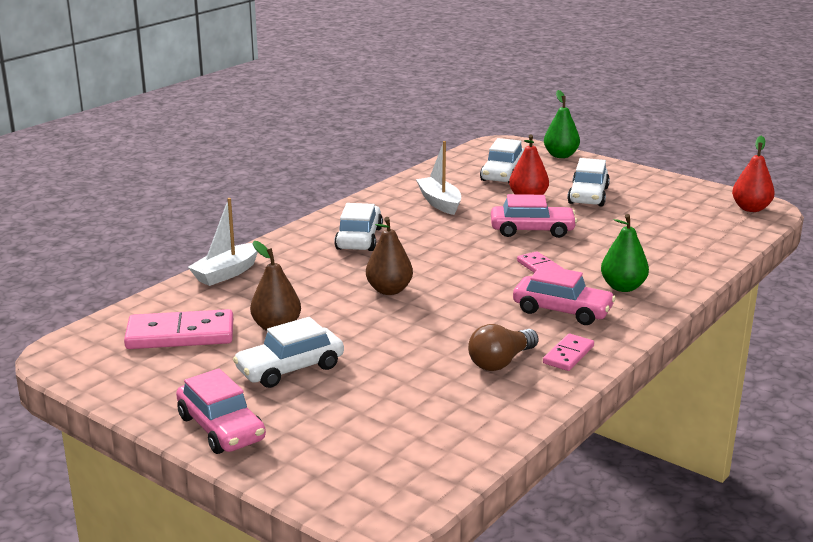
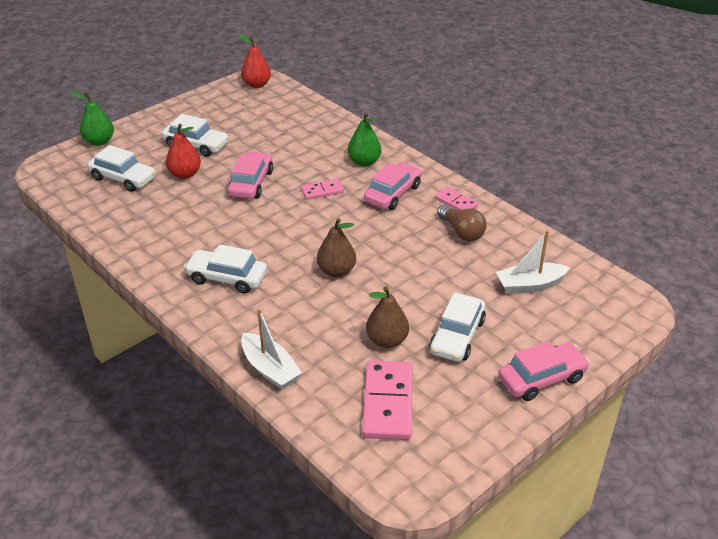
camera: 80 degrees left, 15 degrees up
(290, 368) = (457, 336): white car -> white car turned 45 degrees clockwise
(439, 203) = (169, 222): white boat -> white boat (529, 285)

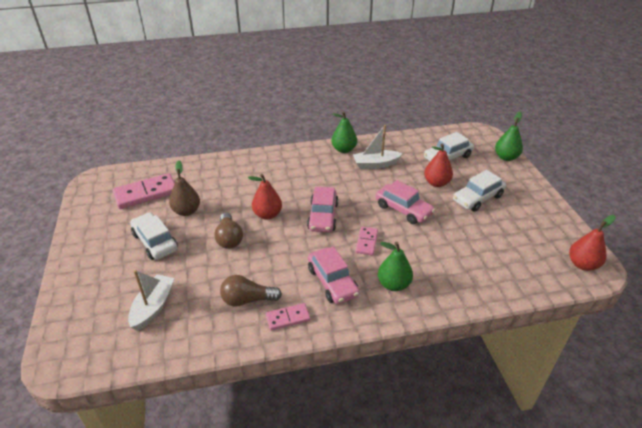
camera: 120 degrees right, 0 degrees up
(153, 261) = (343, 149): none -> green pear
(227, 278) = (303, 170): white car -> none
(270, 369) = (215, 164): white boat -> white boat (375, 164)
(336, 271) = (267, 215): brown pear -> red pear
(388, 402) = (146, 193): pink domino -> pink domino turned 60 degrees counterclockwise
(399, 282) = (229, 238): none -> brown light bulb
(541, 378) = (81, 262): pink car -> pink car (323, 216)

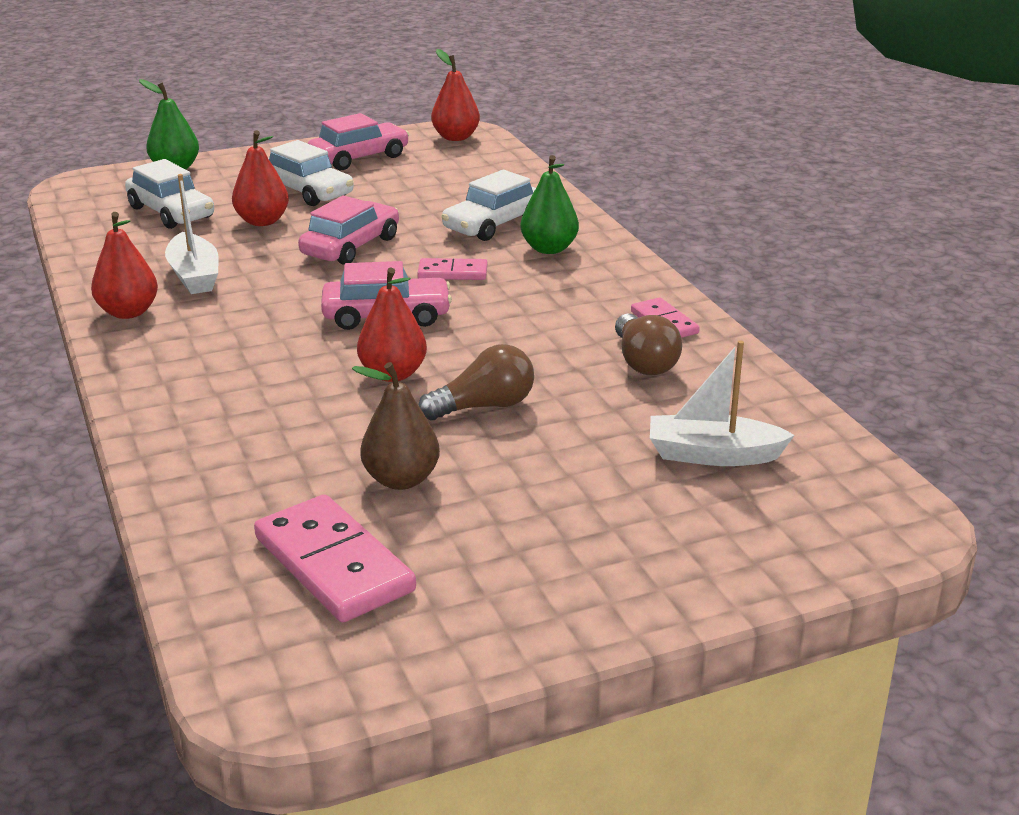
camera: 100 degrees left, 10 degrees down
(155, 242) = (526, 499): white car -> white car (493, 224)
(332, 282) = (564, 294): pink car -> pink car (359, 158)
(343, 149) = (128, 312): green pear -> red pear

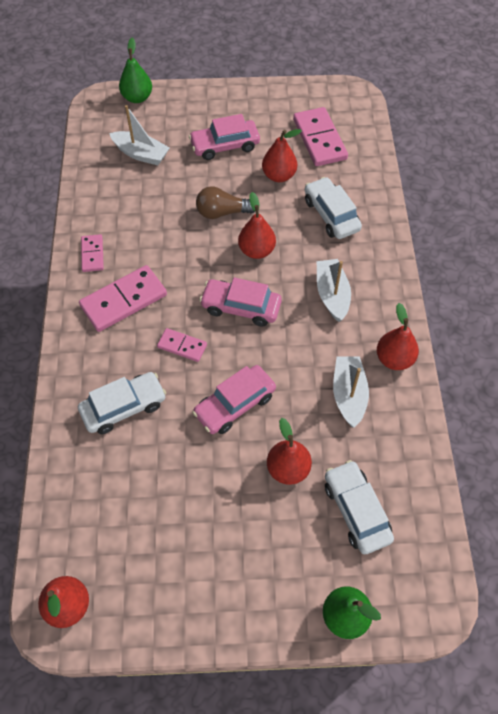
camera: 160 degrees left, 30 degrees up
(241, 352) = (332, 295): none -> white boat
(307, 191) = (240, 517): white car -> white car (331, 215)
(359, 158) = (175, 582): pink car -> pink car (225, 146)
(401, 479) = (279, 176): brown pear -> red pear
(549, 249) = (106, 358): green pear -> green pear (137, 98)
(570, 292) = (124, 300): none -> pink domino
(643, 362) = (126, 224): brown light bulb -> none

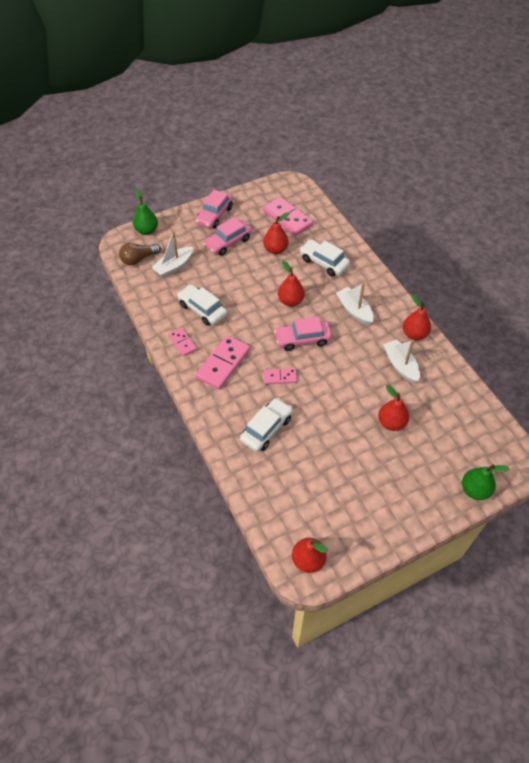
camera: 25 degrees left, 5 degrees down
(141, 154) = (174, 267): white boat -> white boat turned 135 degrees clockwise
(222, 212) = (253, 285): brown light bulb -> brown light bulb (138, 259)
(235, 404) = (336, 399): pink car -> pink car (214, 215)
(356, 510) = (445, 429): white car -> white car (202, 309)

